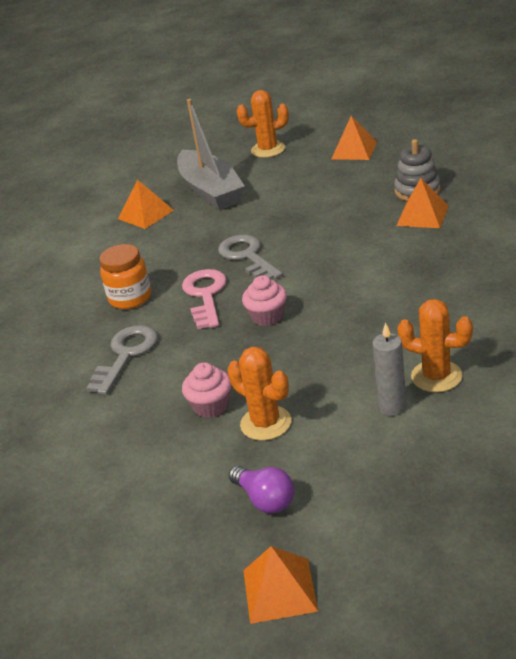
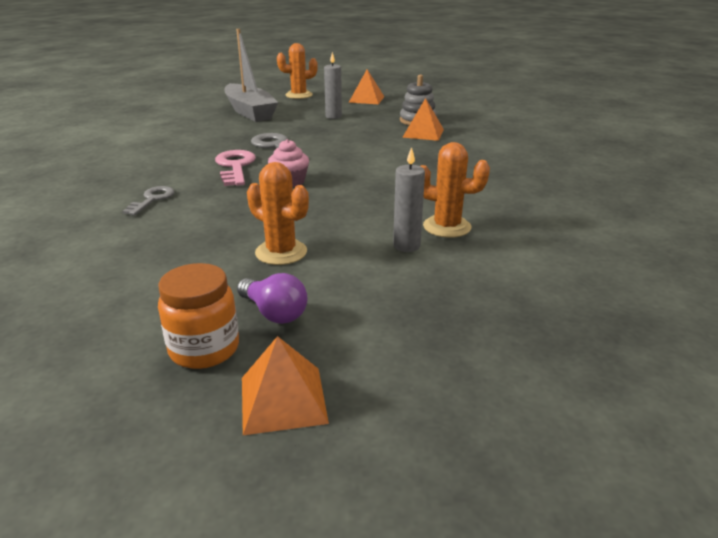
camera: 10 degrees left, 5 degrees down
(126, 355) = (152, 199): grey key -> grey key, size x0.65
(130, 298) = (166, 165): orange jar -> orange jar (204, 349)
(145, 214) = (193, 120): orange pyramid -> none
(211, 406) = (227, 237): pink cupcake -> none
(313, 191) = (333, 116): none -> grey candle

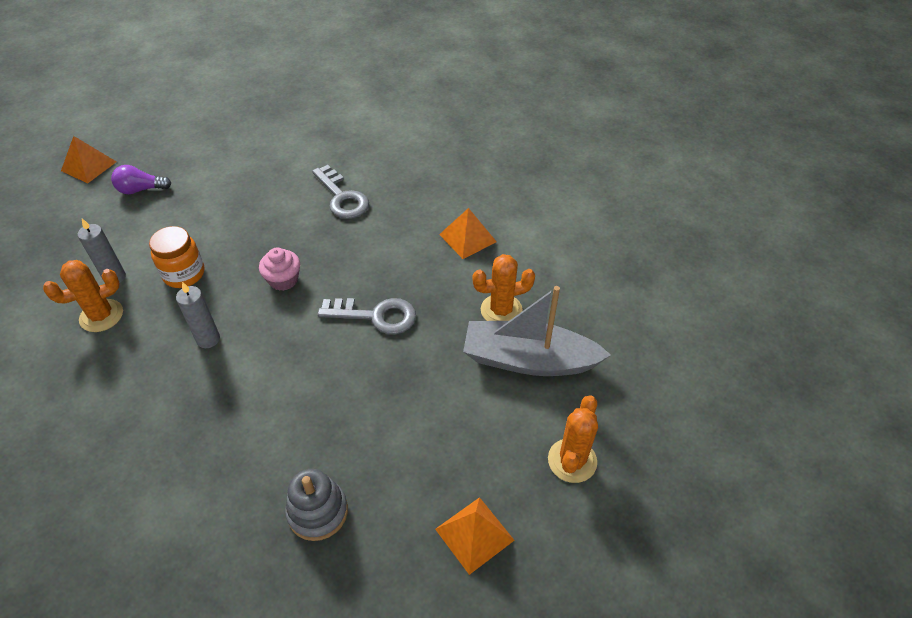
camera: 130 degrees right, 20 degrees up
(152, 199) = (342, 197): grey key -> grey key, size x1.54
(204, 349) = (149, 159): orange jar -> orange jar (184, 274)
(235, 167) = (356, 264): pink key -> none
(281, 252) = (189, 220): orange cactus -> orange cactus (501, 310)
(333, 116) = (428, 431): grey candle -> grey candle (208, 339)
(423, 133) = (272, 475): orange pyramid -> orange pyramid (467, 238)

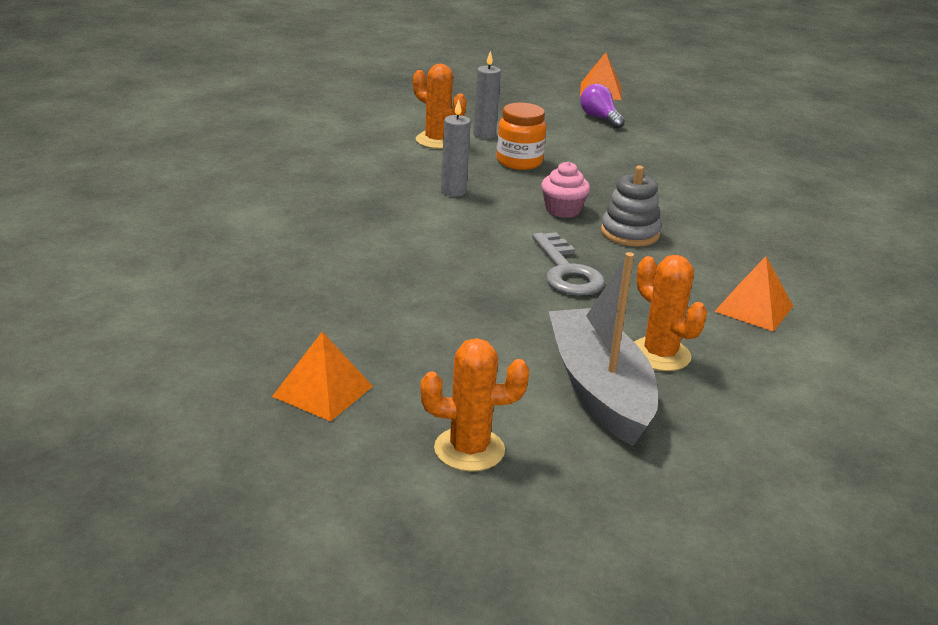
camera: 65 degrees right, 20 degrees down
(318, 512) = (298, 290): grey stacking toy -> grey stacking toy (630, 233)
(342, 197) = (717, 216): grey key -> none

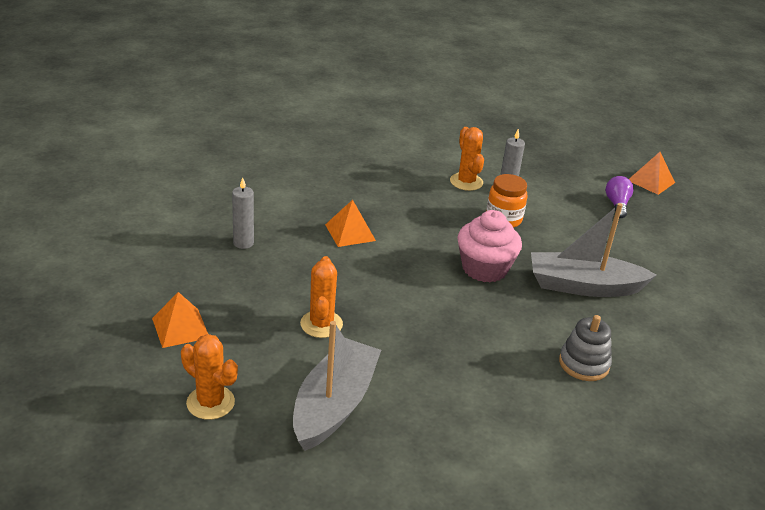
camera: 35 degrees right, 5 degrees up
(453, 191) = (426, 225): grey candle -> grey candle (243, 243)
(563, 210) = (484, 268): pink cupcake -> pink cupcake, size x1.67
(567, 271) = (424, 315): grey key -> none
(630, 233) = (509, 305): grey stacking toy -> grey stacking toy (584, 364)
(660, 355) = (406, 401): orange cactus -> orange cactus (321, 324)
(667, 193) = (583, 286): none -> grey boat
(754, 308) = (521, 401): orange pyramid -> orange pyramid (350, 232)

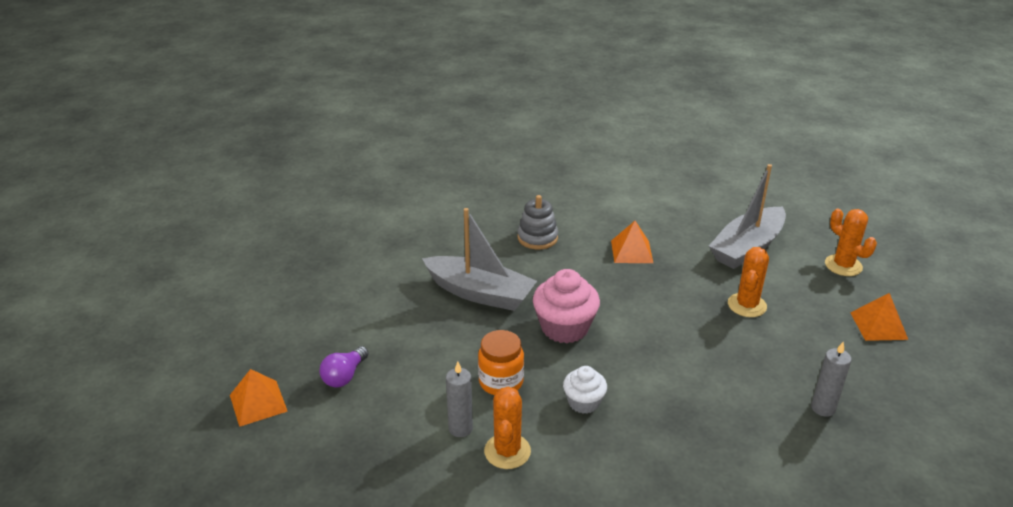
camera: 155 degrees left, 0 degrees up
(350, 232) = (694, 399): orange pyramid -> orange pyramid (632, 251)
(433, 217) = (583, 402): none -> white cupcake

